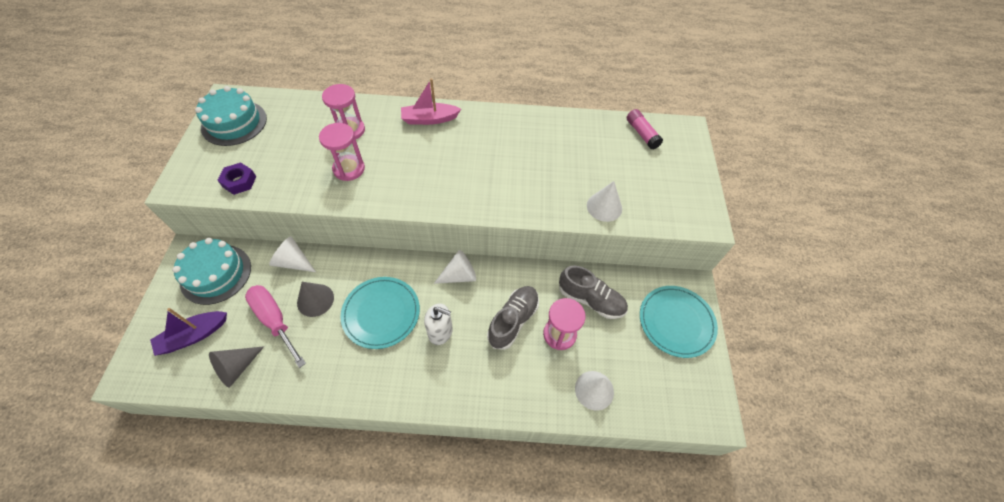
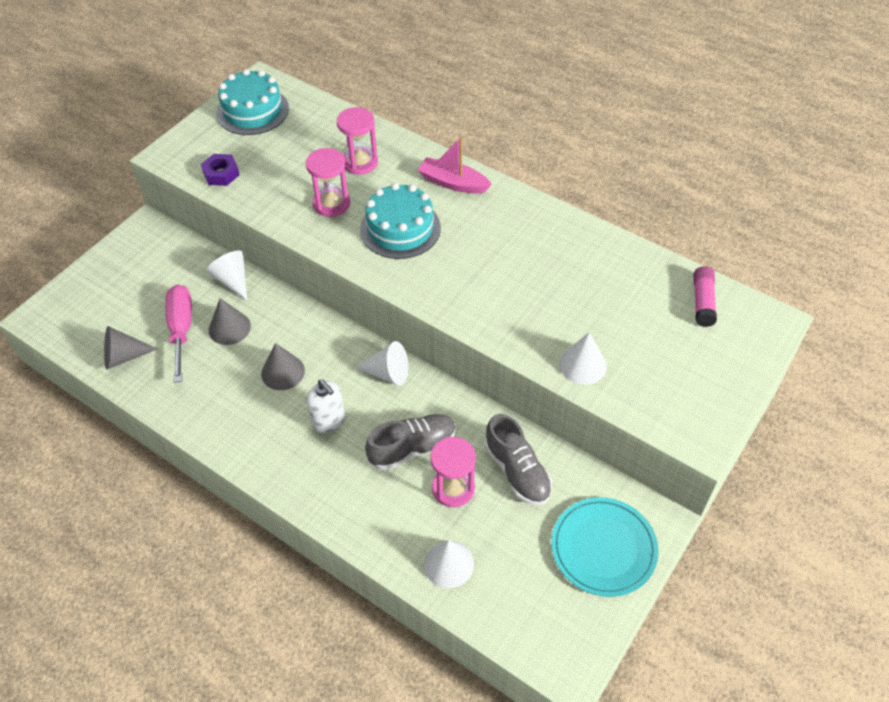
camera: 35 degrees right, 5 degrees down
(193, 336) = (105, 309): purple boat -> none
(216, 274) = (157, 259): turquoise cake -> turquoise cake (400, 228)
(381, 313) = (283, 372): turquoise plate -> grey cone

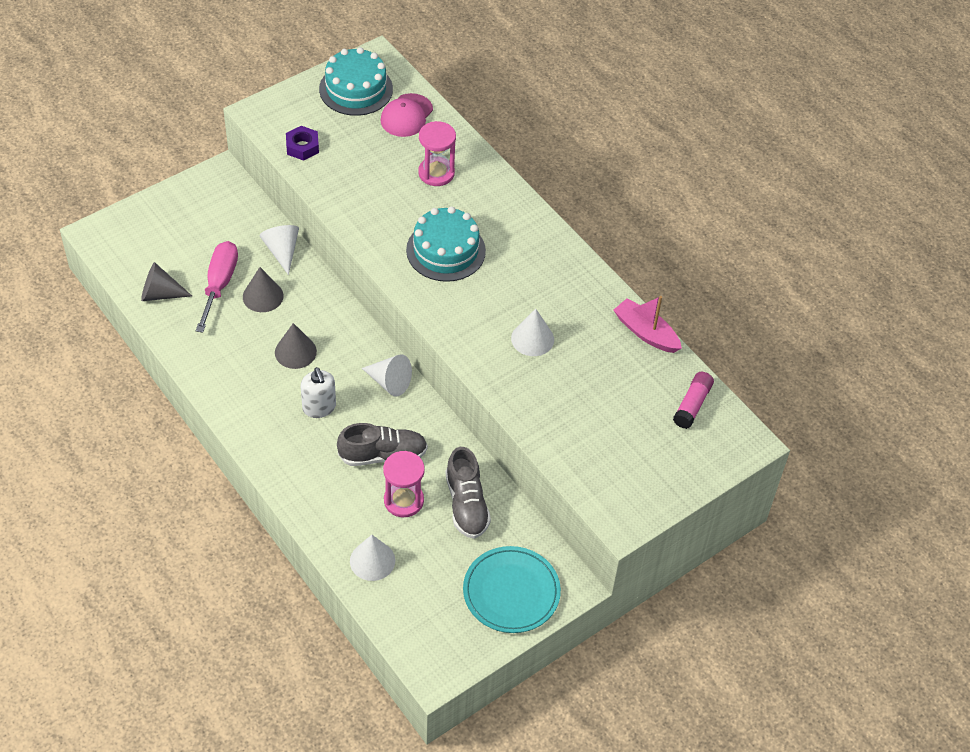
camera: 15 degrees right, 0 degrees up
(310, 121) = (406, 115): none -> pink cap
(331, 204) = (392, 207): pink hourglass -> none
(453, 183) = (515, 220): pink boat -> pink boat (646, 332)
(582, 364) = (552, 426): white cone -> white cone (532, 339)

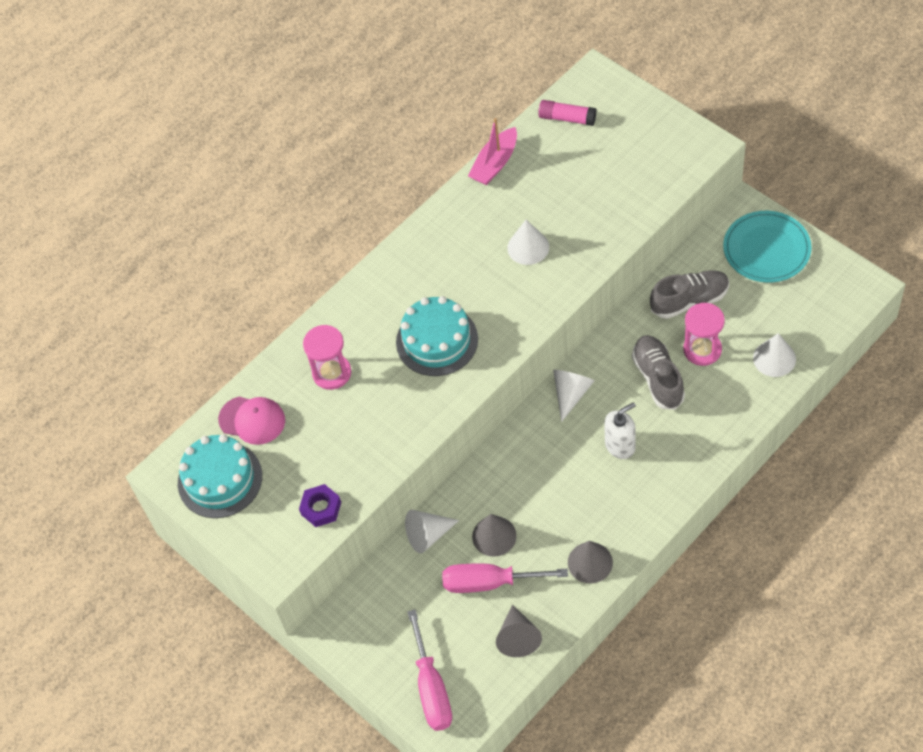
camera: 90 degrees left, 5 degrees up
(140, 230) = (431, 688): none -> pink screwdriver
(295, 352) = (558, 485): grey cone -> grey cone (590, 562)

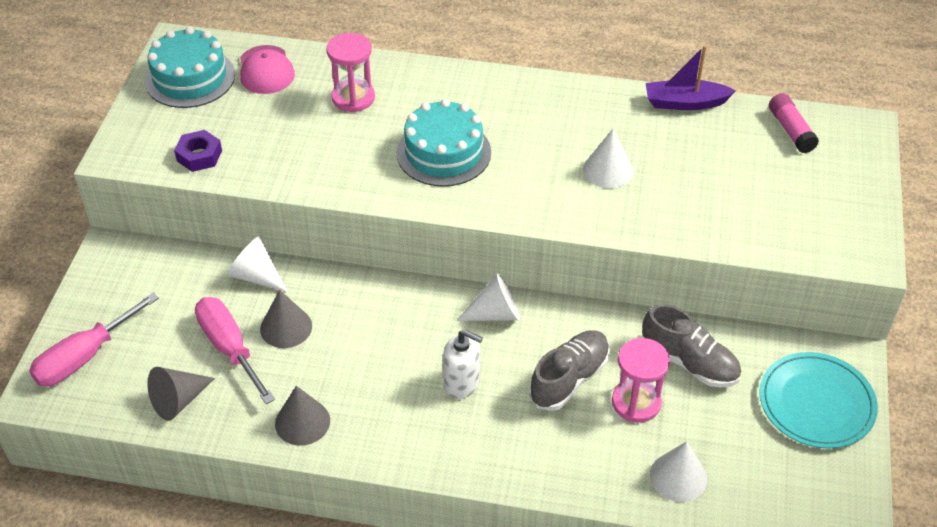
camera: 50 degrees right, 10 degrees down
(495, 164) = (685, 103): pink boat -> purple boat

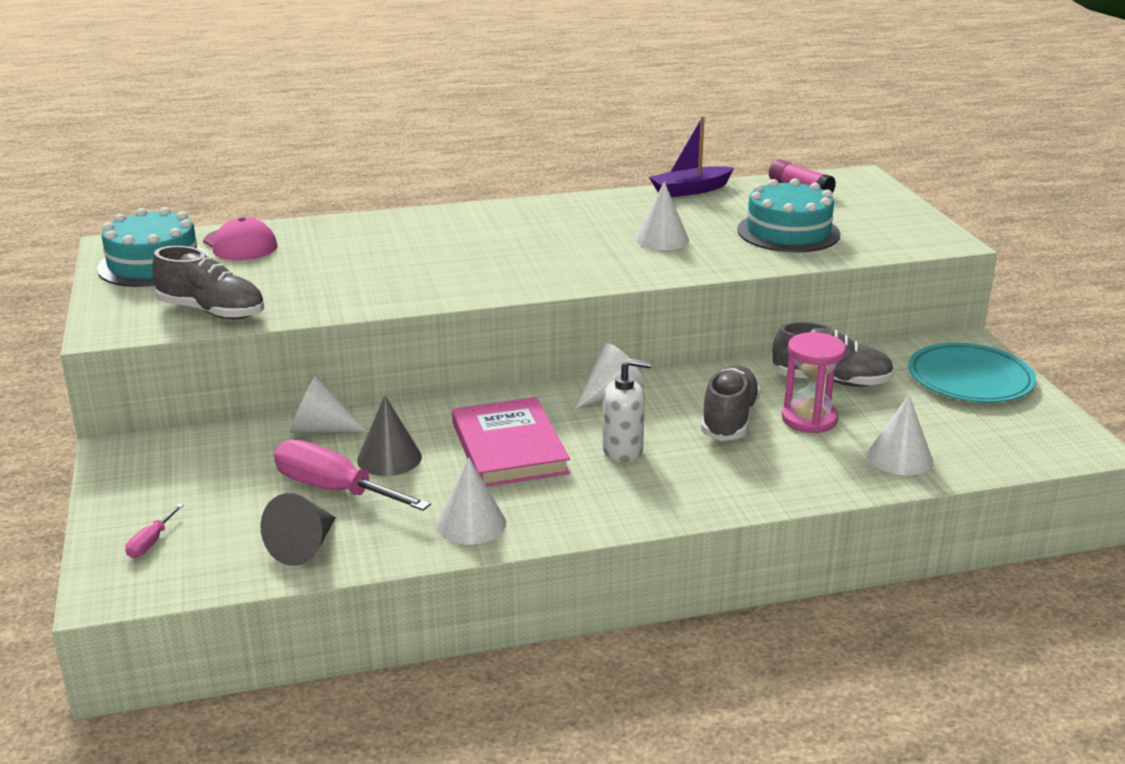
camera: 25 degrees left, 20 degrees down
(84, 357) = (151, 543): pink screwdriver -> pink screwdriver, size x0.45
(199, 156) = (212, 312): purple nut -> grey shoe
(302, 422) = (471, 524): grey cone -> white cone
(353, 98) = (356, 244): pink hourglass -> none
(378, 348) = (509, 448): none -> pink book
(443, 152) = (487, 259): turquoise cake -> turquoise cake (788, 232)

